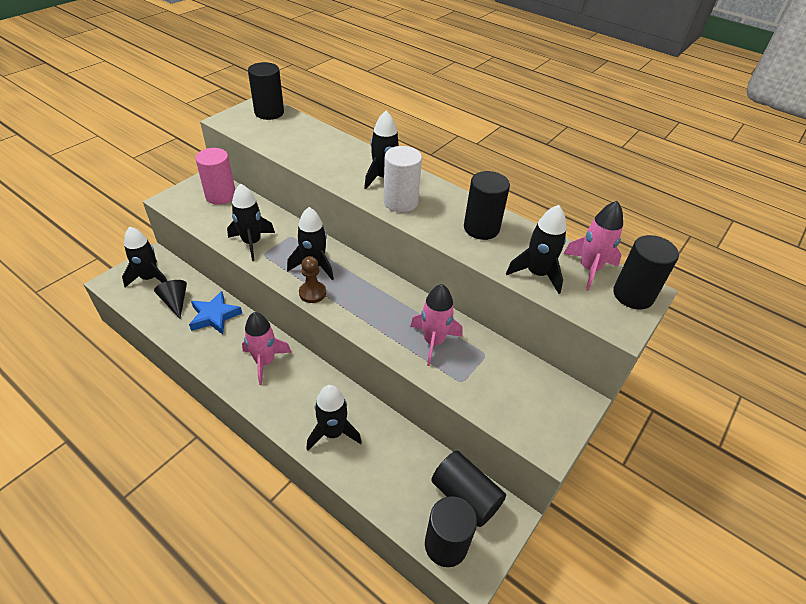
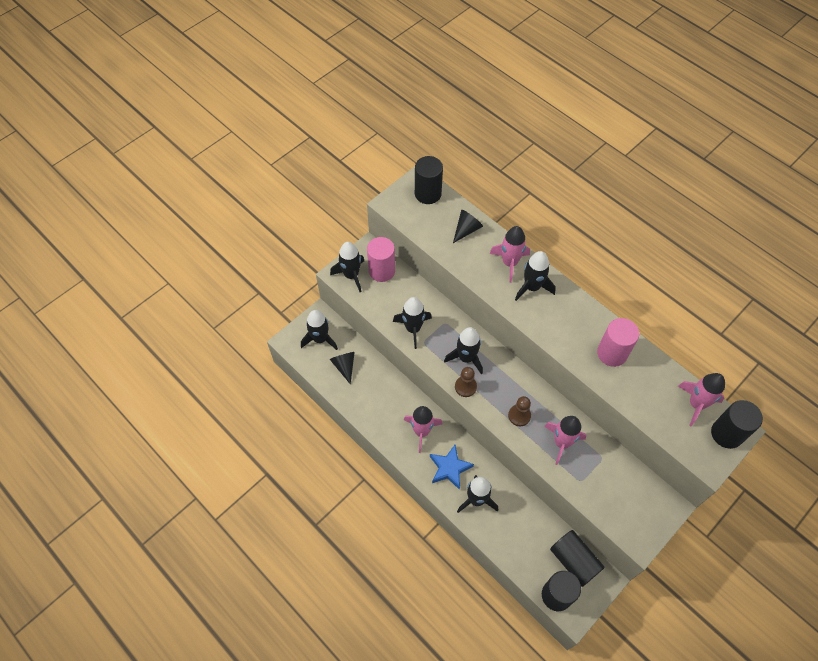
camera: 10 degrees right, 15 degrees up
(214, 316) = (378, 383): blue star -> blue star (449, 468)
(310, 137) = (466, 229): none -> black cone
(358, 160) = (509, 263): none -> pink rocket
(379, 317) = (519, 415): none -> brown pawn
(400, 202) = (545, 318): white cylinder -> none
(481, 228) = (612, 353): black cylinder -> pink cylinder
(537, 274) = (651, 406): black rocket -> black rocket (351, 275)

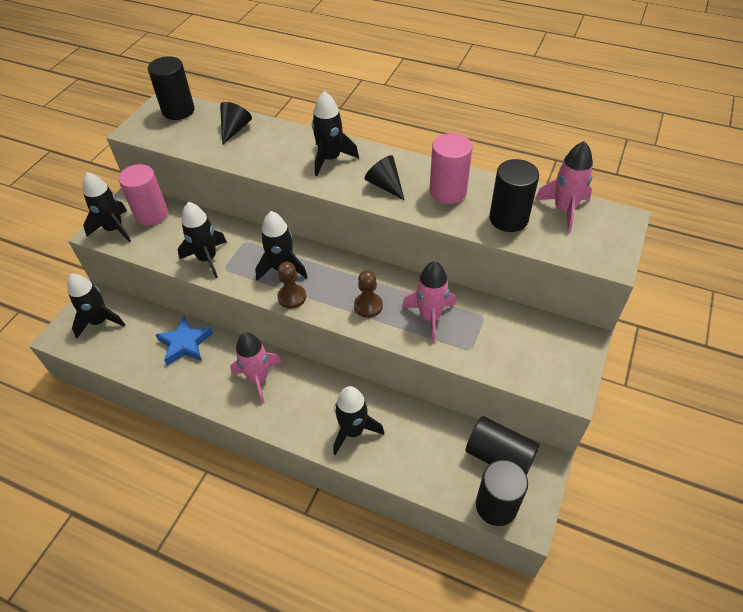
camera: 20 degrees left, 10 degrees down
(344, 366) = (139, 340): black cone -> black cone (385, 185)
(449, 468) = (307, 407): blue star -> blue star (185, 344)
(509, 263) = (296, 145): pink rocket -> none
(726, 433) = (612, 226): black cylinder -> black cylinder (508, 219)

